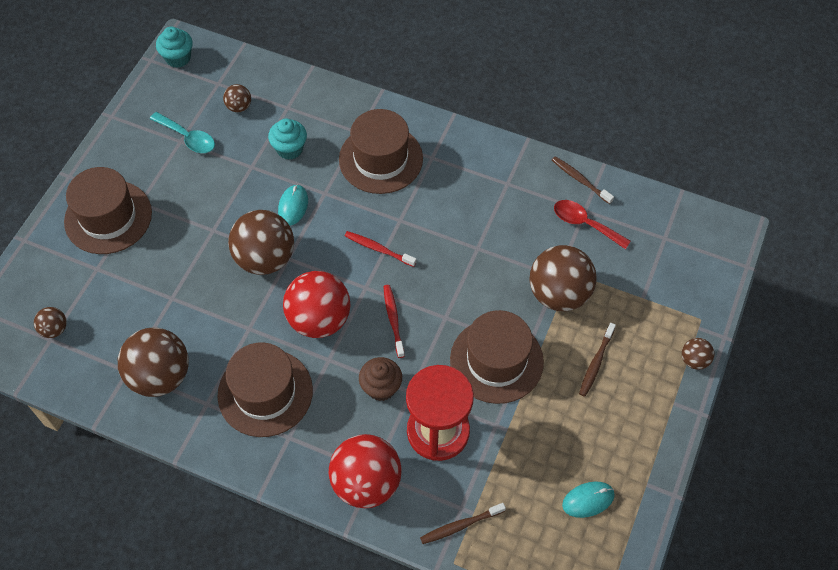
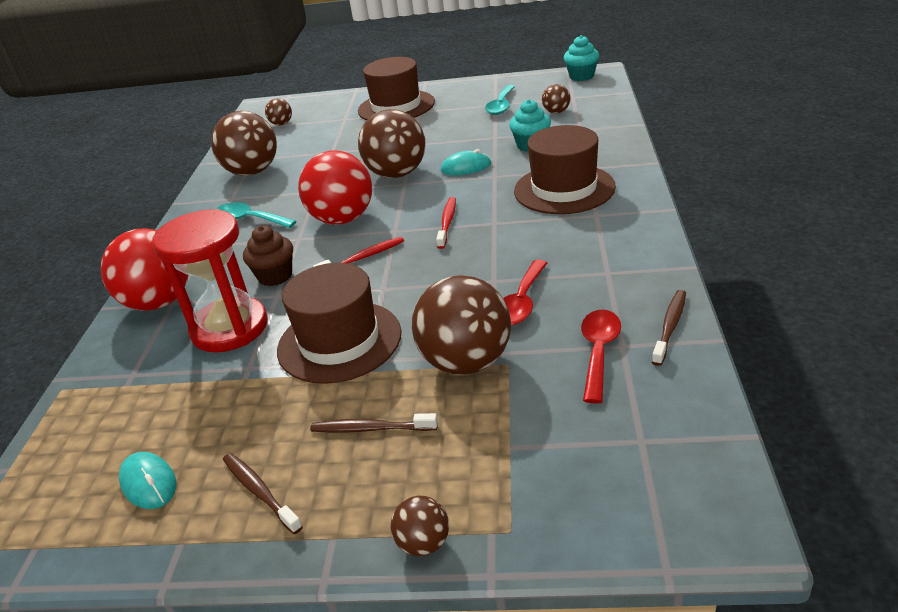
camera: 75 degrees right, 25 degrees down
(265, 392) = (250, 219): brown hat -> turquoise spoon
(460, 525) = (109, 380): brown toothbrush -> brown toothbrush (260, 492)
(512, 242) = (521, 302): none -> red spoon

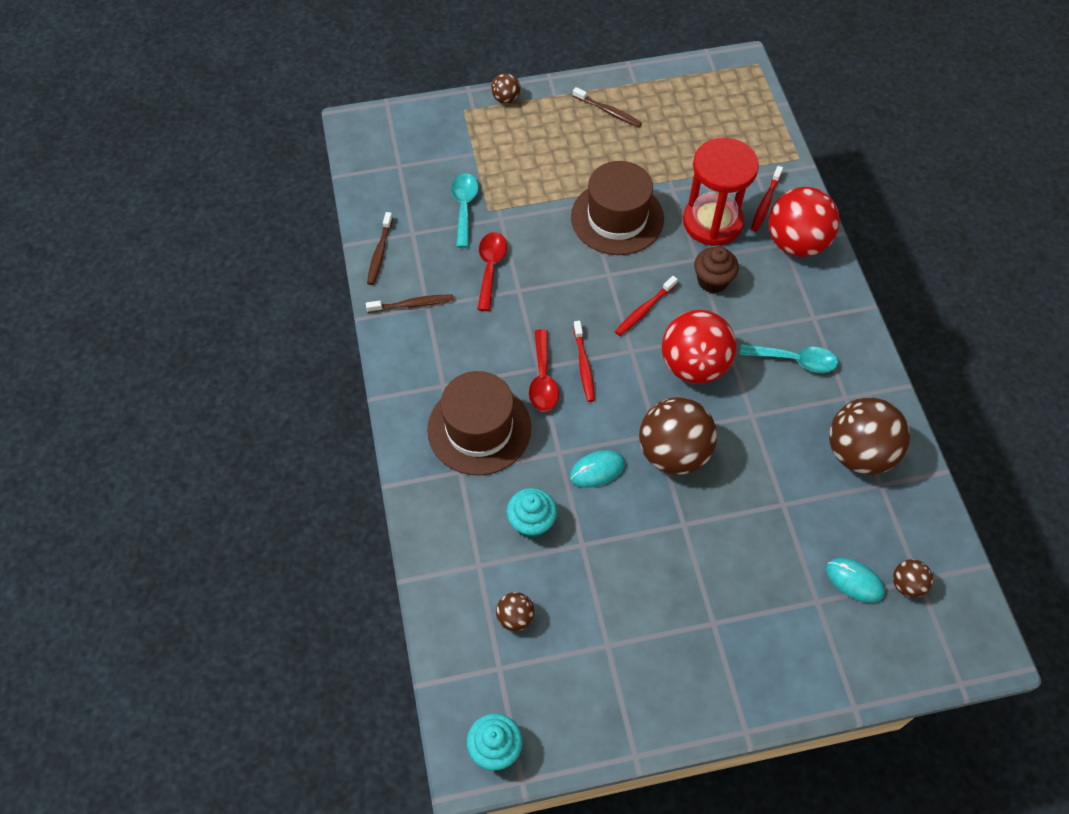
camera: 160 degrees right, 25 degrees up
(149, 483) = (678, 108): turquoise mouse -> turquoise mouse (854, 581)
(152, 342) = (765, 203): none -> red toothbrush
(371, 429) = (561, 155): brown toothbrush -> brown toothbrush (412, 304)
(396, 106) = (756, 641): brown hat -> none
(466, 362) = (517, 209): brown ball -> none
(501, 106) = (597, 640): turquoise spoon -> turquoise spoon (464, 207)
(599, 352) = (428, 226): red spoon -> red spoon (543, 379)

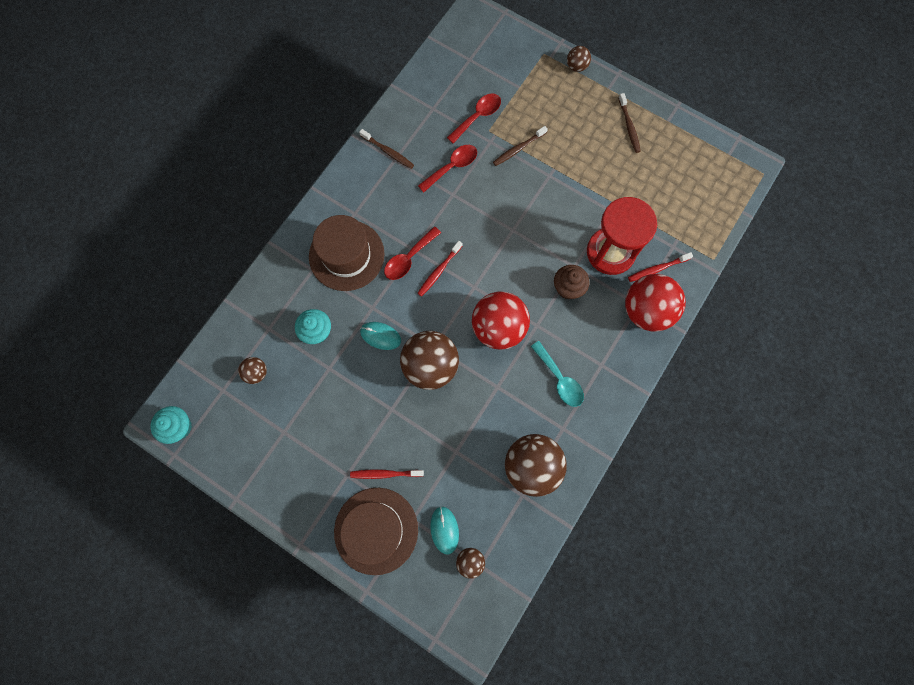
camera: 45 degrees right, 15 degrees up
(379, 253) = (403, 105): brown toothbrush -> brown toothbrush (518, 149)
(464, 207) = (478, 117): turquoise spoon -> red spoon
(617, 218) = (557, 199): brown hat -> brown hat (376, 530)
(644, 310) = (508, 269): red toothbrush -> red toothbrush (385, 474)

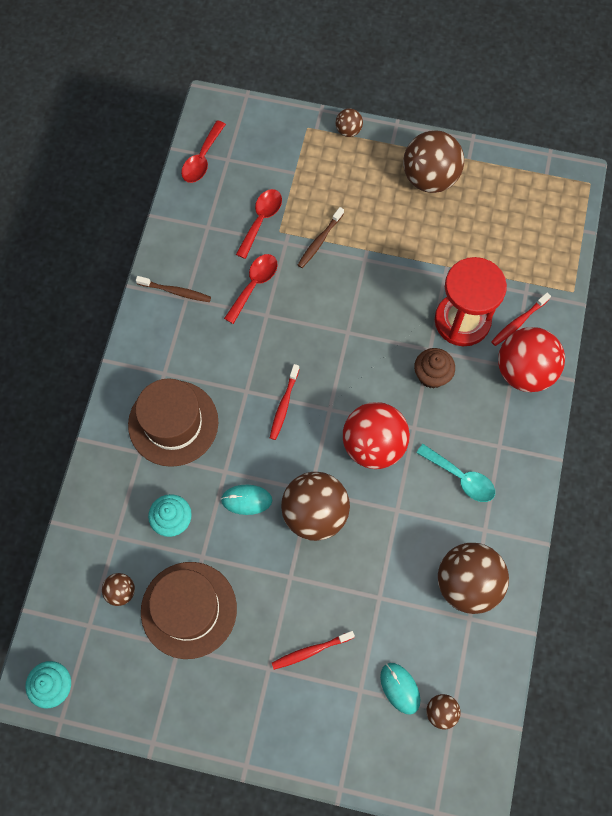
camera: 20 degrees left, 5 degrees down
(376, 530) = (325, 717): brown hat -> brown hat (188, 609)
(409, 258) = (245, 403): red spoon -> red spoon (202, 159)
(629, 126) = (430, 178): brown toothbrush -> brown ball

